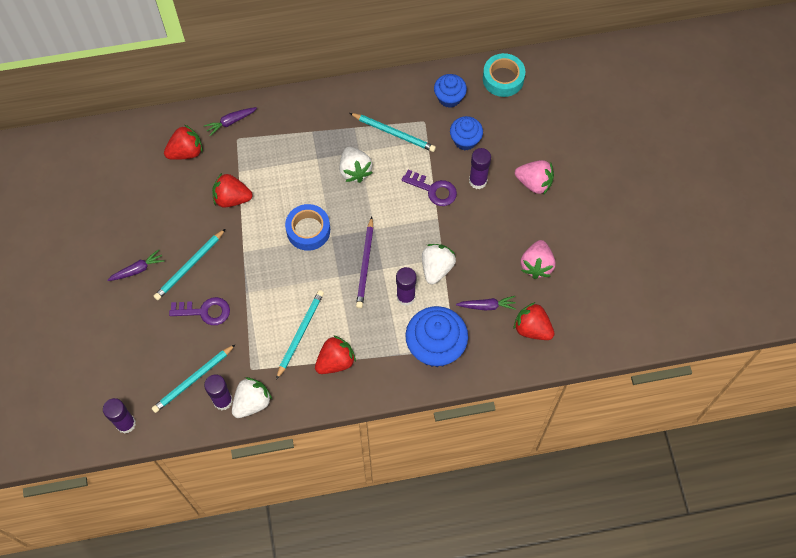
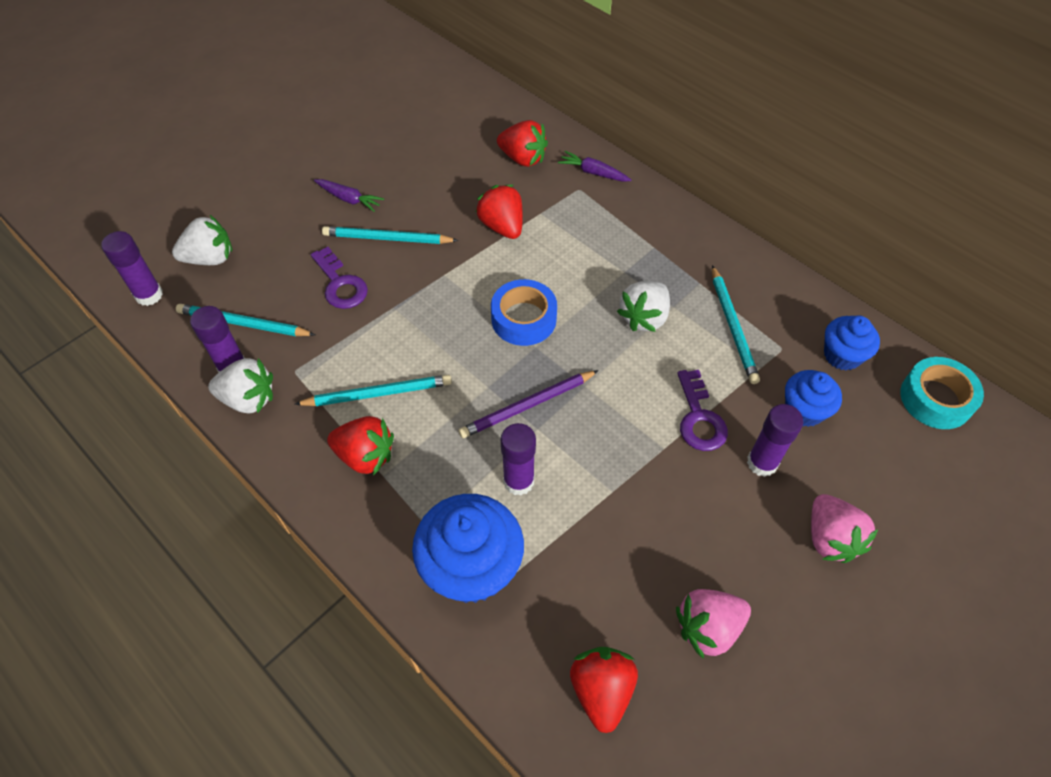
camera: 55 degrees right, 10 degrees down
(436, 268) = (591, 493): white strawberry -> white strawberry (210, 258)
(487, 306) = (587, 598): purple carrot -> none

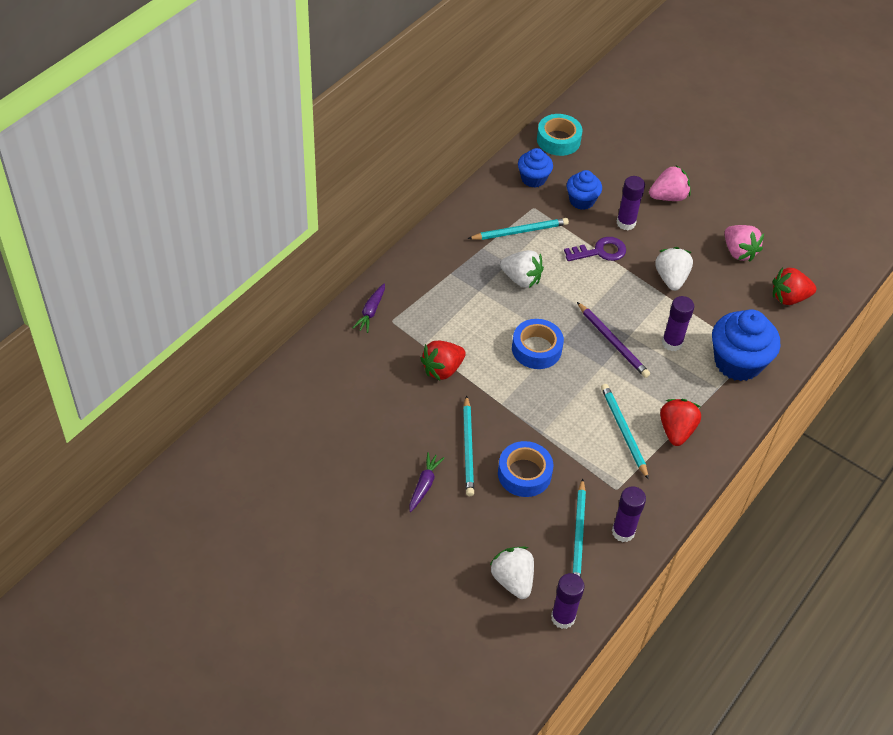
camera: 100 degrees left, 5 degrees down
(249, 399) = (648, 514): white strawberry -> white strawberry (671, 278)
(340, 284) = (524, 474): purple key -> blue tape
(523, 158) = (357, 361): red strawberry -> none

